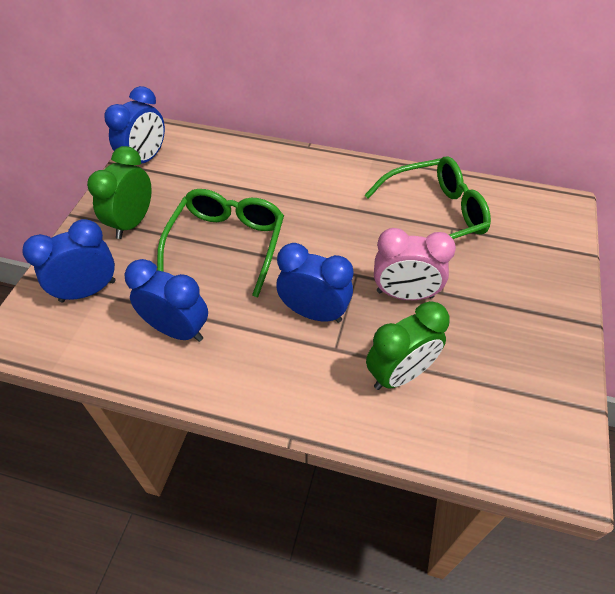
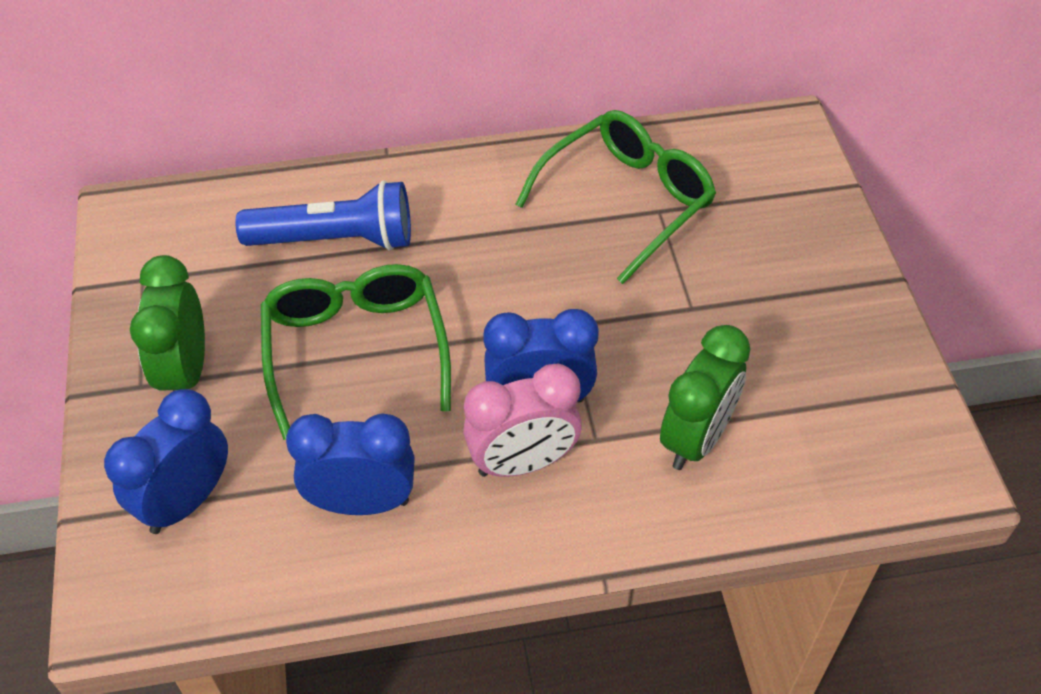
camera: 25 degrees left, 0 degrees up
(145, 159) = (137, 262): blue clock -> none
(252, 181) = (335, 240): none -> blue flashlight
(405, 294) = (646, 329): pink clock -> pink clock (522, 462)

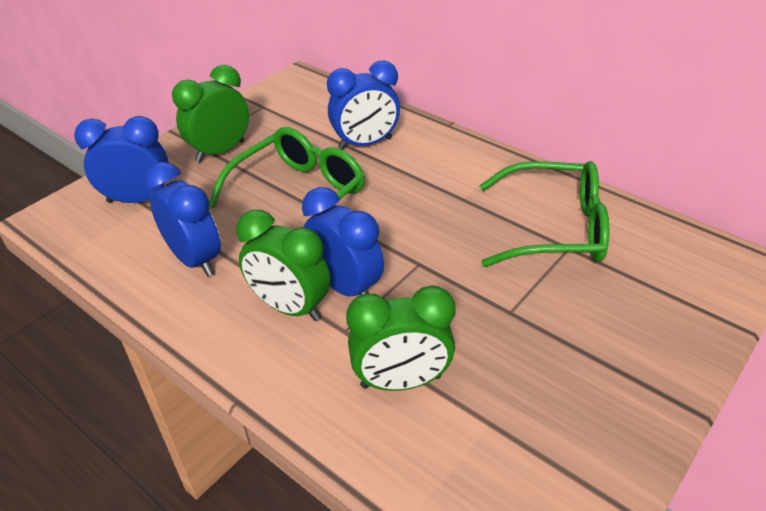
camera: 50 degrees right, 10 degrees down
(335, 240) = (365, 144): blue flashlight -> blue clock
(522, 462) = (290, 307): pink clock -> green clock

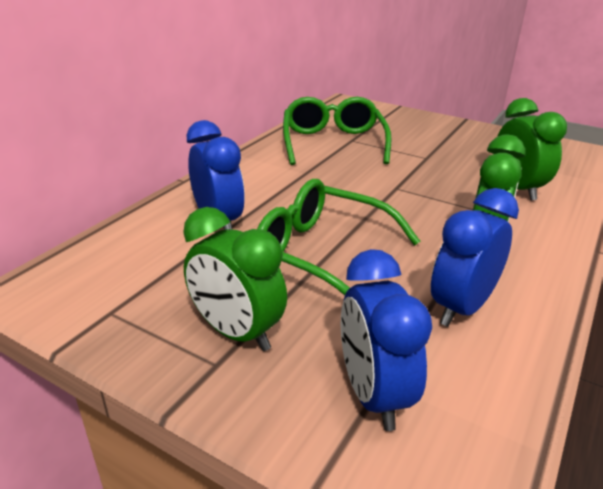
camera: 100 degrees left, 10 degrees down
(345, 287) = (443, 216): blue clock -> none

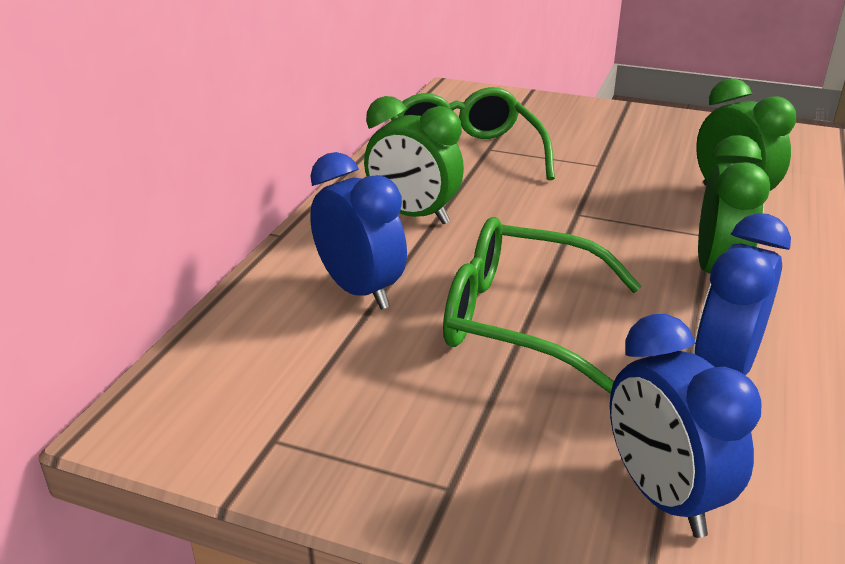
camera: 10 degrees left, 0 degrees up
(237, 333) = (457, 442): green clock -> green clock (413, 216)

